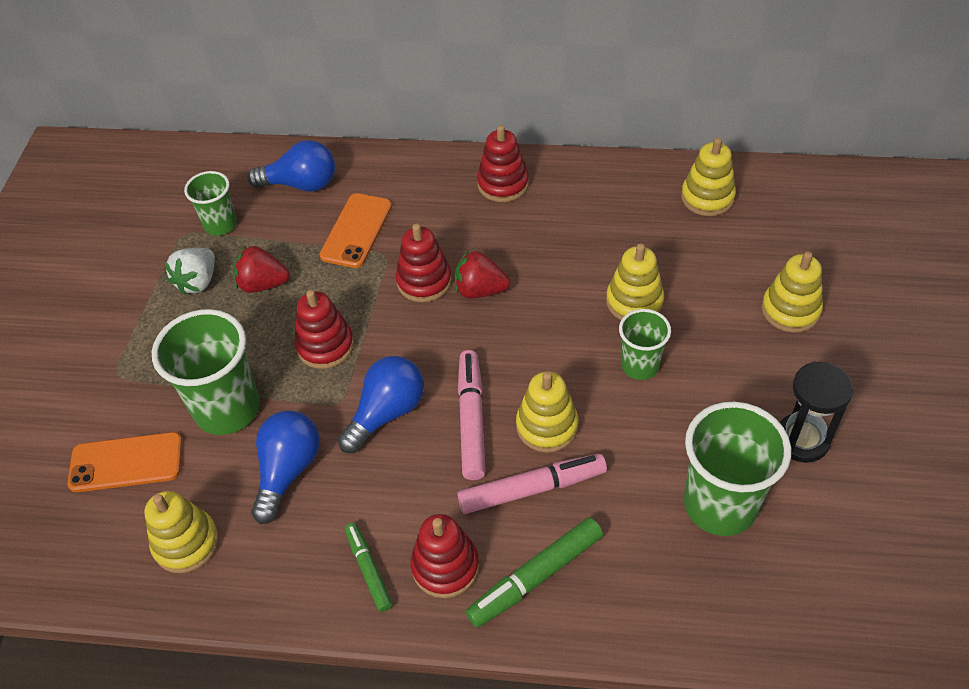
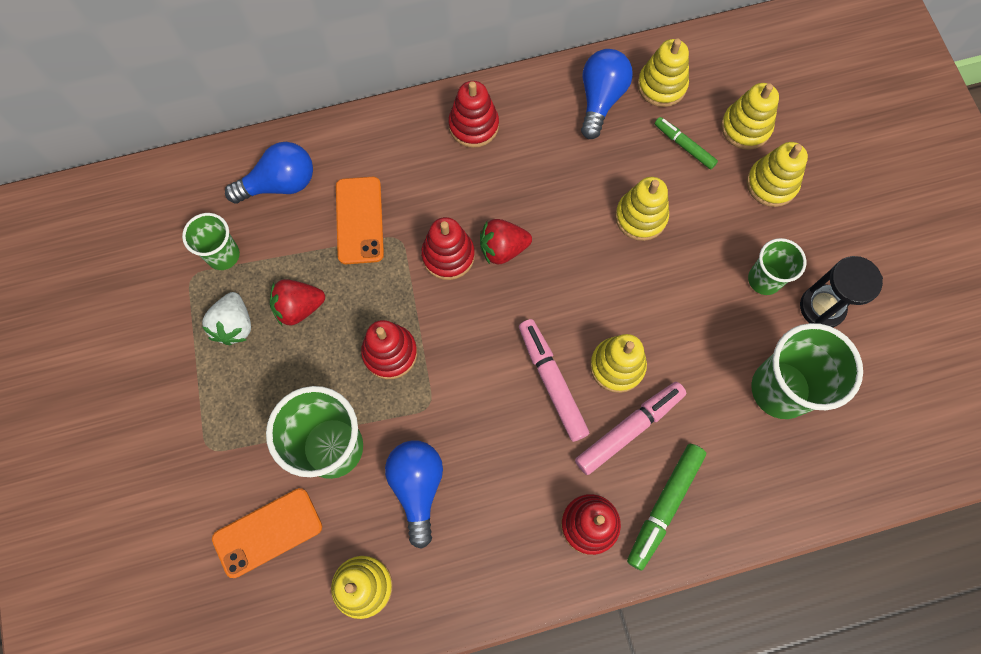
camera: 25 degrees left, 20 degrees up
(368, 569) = (529, 551): green marker -> green marker (684, 146)
(387, 413) = (476, 401): blue light bulb -> blue light bulb (600, 99)
(640, 366) = (670, 280): green cup -> green cup (764, 279)
(782, 254) = (745, 127): none -> yellow stacking toy

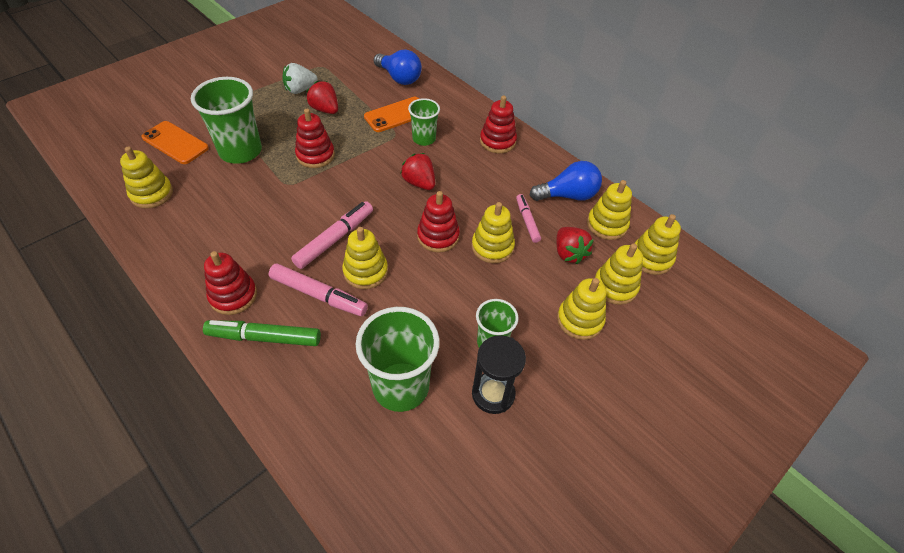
camera: 60 degrees right, 20 degrees down
(223, 255) = (341, 72): green cup -> green cup (424, 139)
(417, 487) = (228, 197): blue light bulb -> none
(448, 255) = (398, 159): red stacking toy -> red stacking toy (438, 236)
(619, 162) = (527, 221): none -> pink marker
(684, 146) = (569, 253): green marker -> red strawberry
(725, 72) = (651, 258): none -> yellow stacking toy

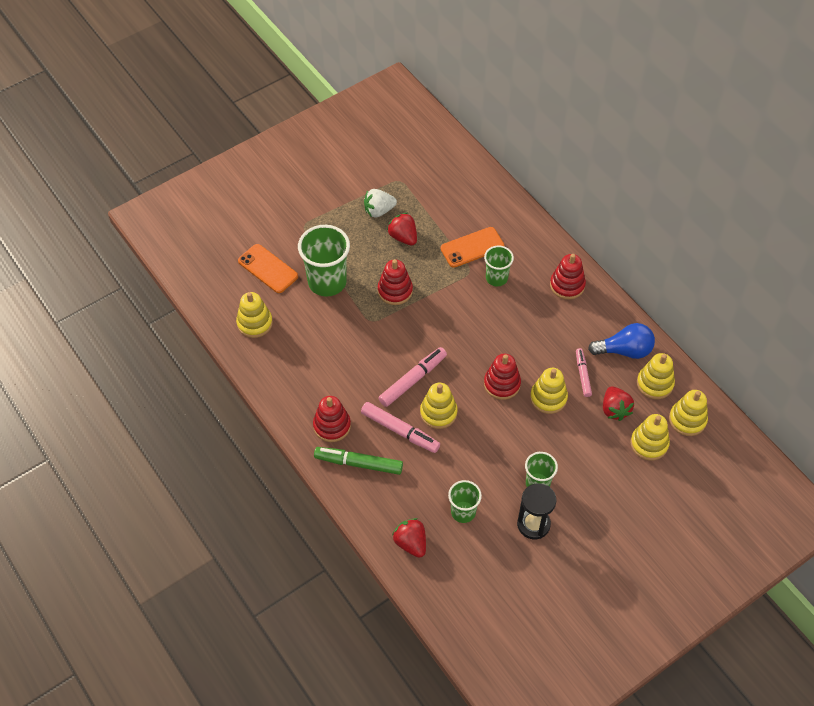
camera: 10 degrees right, 5 degrees up
(399, 78) = (476, 200): blue light bulb -> none
(401, 386) = (463, 512): green cup -> green cup, size x0.58
(419, 183) = (489, 327): red strawberry -> red strawberry (411, 543)
(579, 320) = (612, 471): yellow stacking toy -> none

